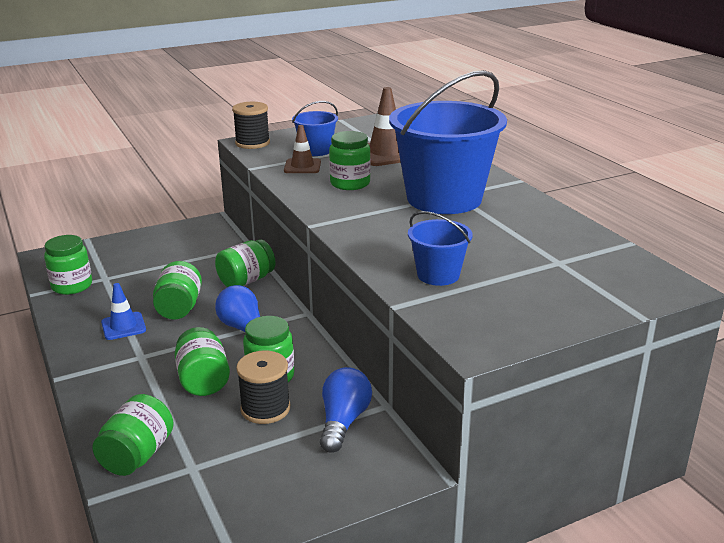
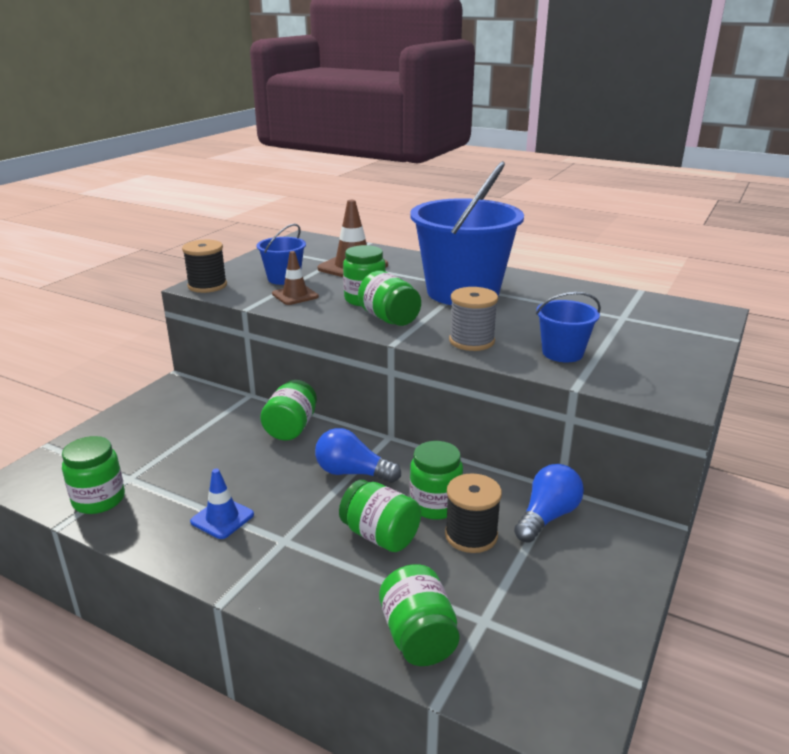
camera: 35 degrees left, 0 degrees up
(179, 308) = (258, 477): green jar -> green jar (389, 319)
(343, 421) = (547, 516): blue light bulb -> blue light bulb turned 60 degrees clockwise
(377, 241) = (471, 341): none -> grey spool

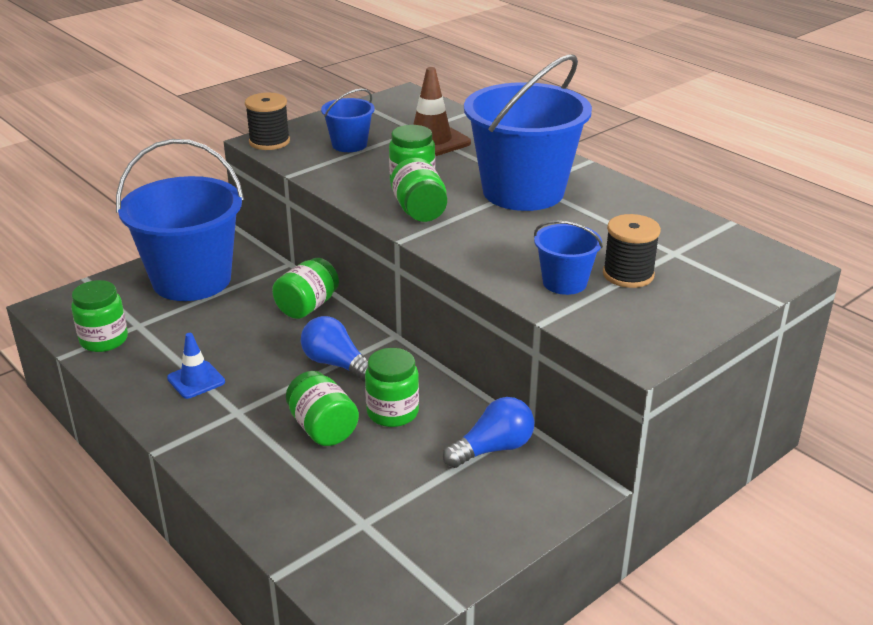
camera: 20 degrees right, 5 degrees up
(162, 425) = (192, 280): none -> blue bucket
(295, 295) = (346, 167): brown traffic cone -> none
(418, 636) = (297, 521): green jar -> none
(471, 341) = (482, 252): grey spool -> none
(471, 535) = (406, 448): black spool -> black spool (628, 274)

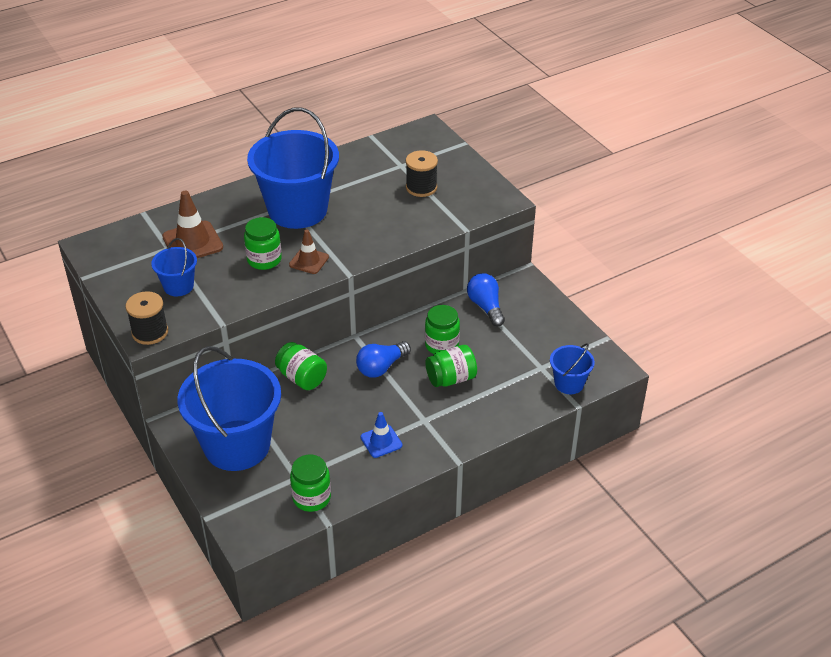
camera: 80 degrees left, 10 degrees up
(419, 211) = (309, 261): green jar -> brown traffic cone
(564, 282) = (423, 213): blue bucket -> blue bucket (569, 383)

